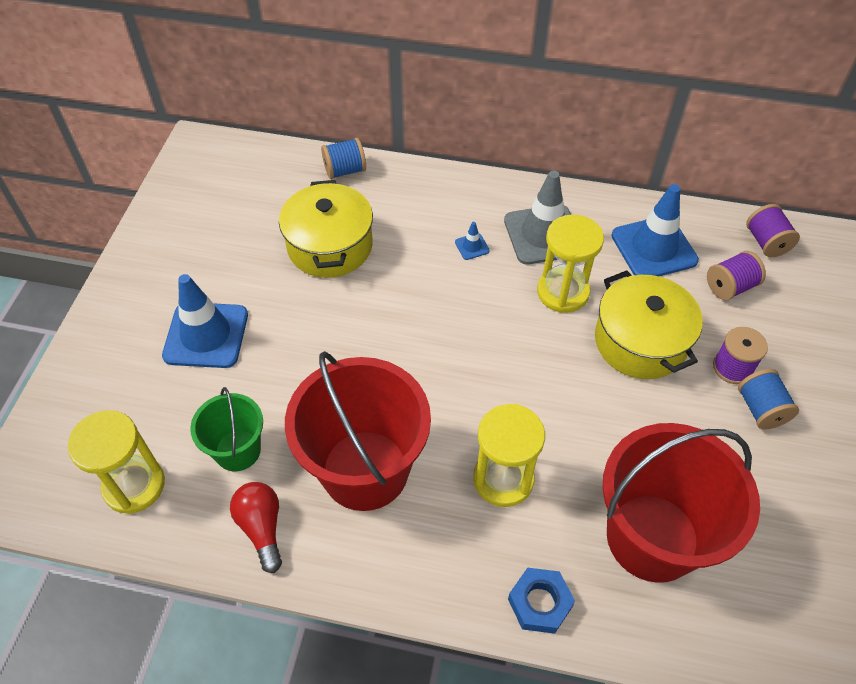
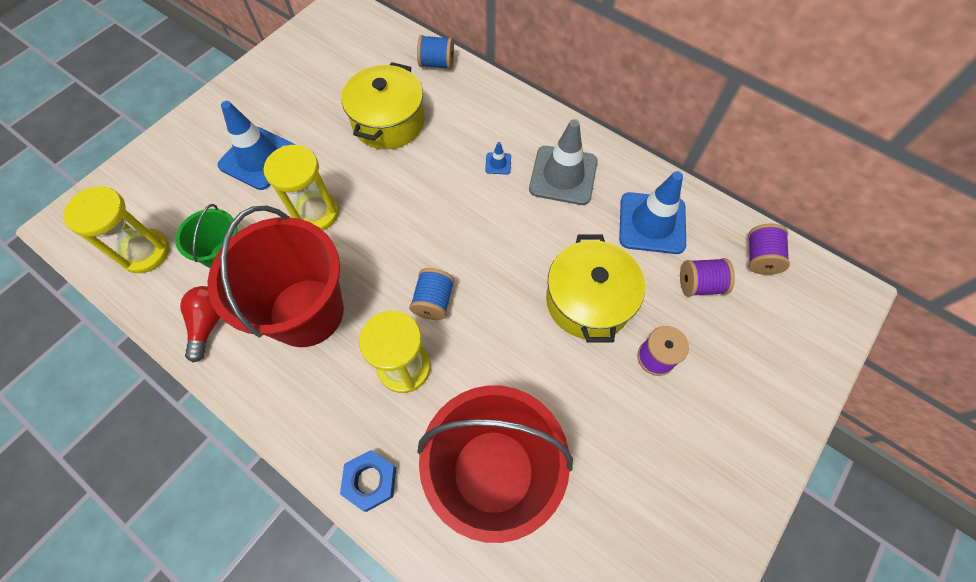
camera: 25 degrees right, 10 degrees up
(562, 292) = (548, 231): yellow hourglass -> yellow hourglass (316, 213)
(760, 409) = (657, 405): blue spool -> blue spool (433, 301)

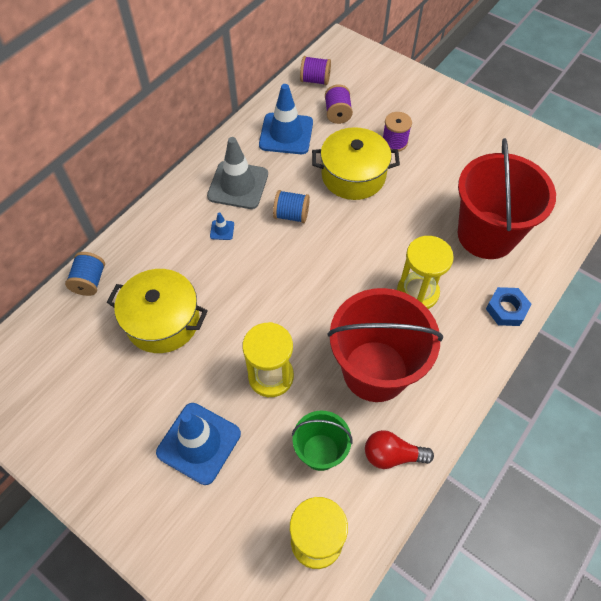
camera: 90 degrees left, 5 degrees down
(433, 301) = (359, 274): blue spool -> blue spool (291, 215)

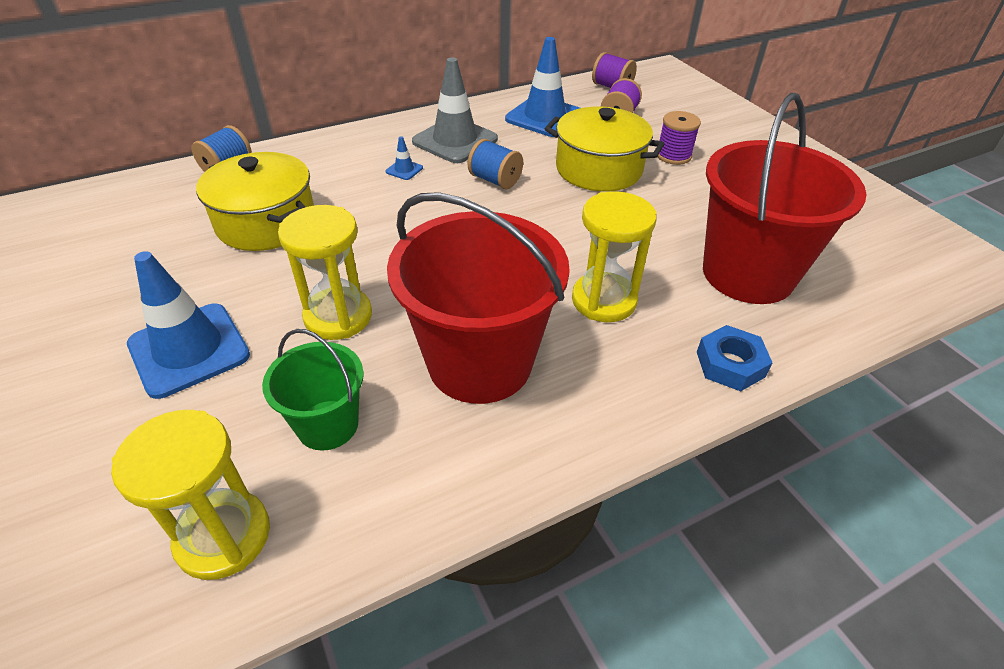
camera: 25 degrees right, 15 degrees down
(392, 455) = (425, 474): red light bulb -> none

